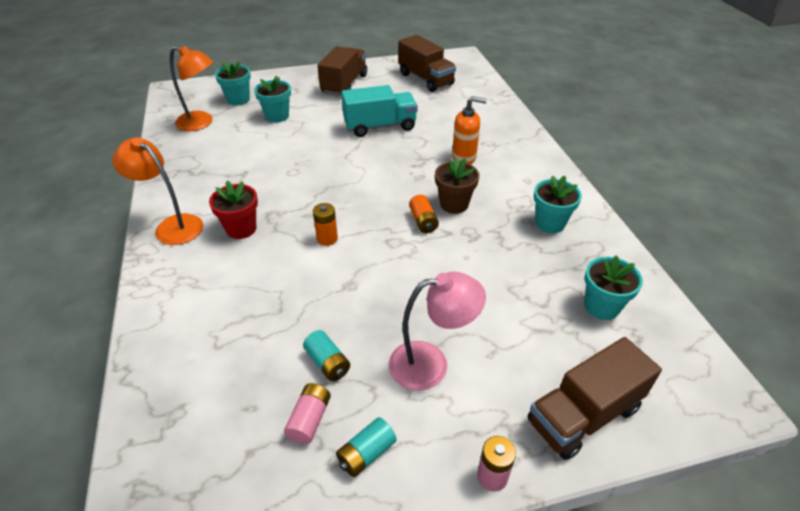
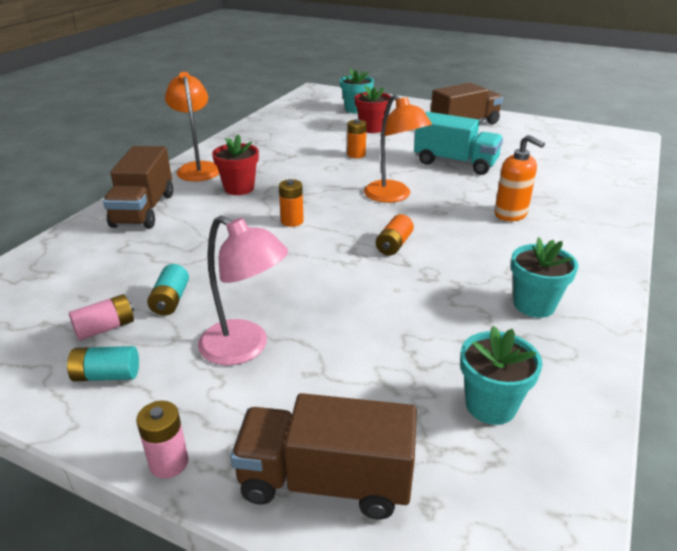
camera: 40 degrees right, 10 degrees down
(201, 123) = (307, 115): orange lamp -> orange lamp (393, 196)
(277, 116) = (372, 128): turquoise flower pot -> red flower pot
(297, 149) = (356, 154): none -> orange battery
(425, 79) = (557, 143): brown truck -> brown truck (144, 210)
(454, 204) = (445, 245): brown flower pot -> none

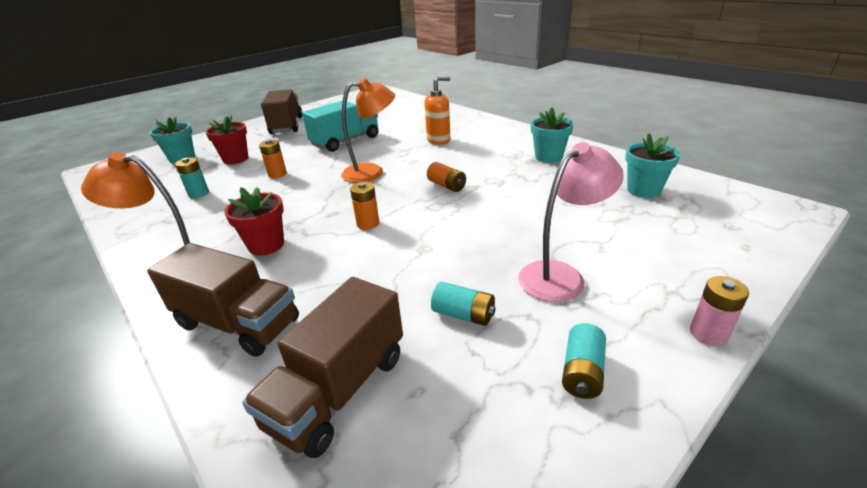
camera: 65 degrees left, 0 degrees up
(105, 328) = (494, 370): pink battery -> none
(302, 137) = (199, 194): none -> turquoise battery
(325, 481) = (717, 258): brown truck -> brown truck (339, 390)

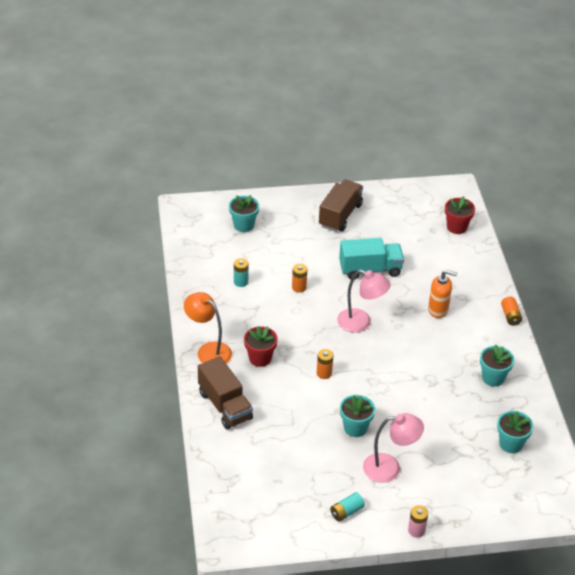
camera: 30 degrees right, 10 degrees up
(236, 159) = (280, 249): red flower pot -> red flower pot (456, 227)
(339, 390) = (250, 463): brown truck -> none
(372, 172) = (361, 323): orange lamp -> pink lamp
(446, 185) = (397, 366): orange battery -> orange battery (510, 316)
(463, 314) = (324, 460): turquoise battery -> none
(464, 255) = (355, 428): none -> turquoise flower pot

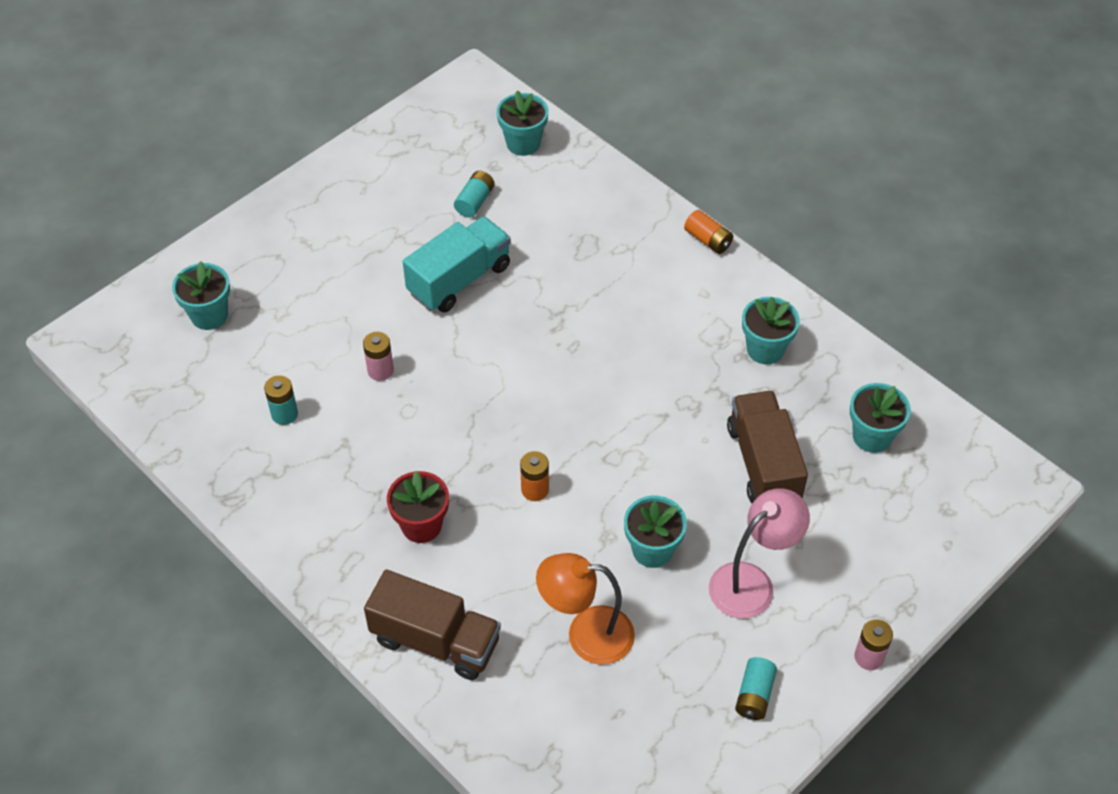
camera: 35 degrees left, 10 degrees up
(208, 350) = (332, 562): orange lamp -> orange lamp (586, 635)
(299, 287) = (380, 370): orange battery -> pink battery
(340, 215) = (343, 216): brown truck -> brown truck (763, 464)
(361, 323) = (518, 374): pink lamp -> none
(408, 240) = (474, 201): none -> turquoise battery
(438, 310) = (606, 288): orange soap dispenser -> none
(456, 227) = (523, 143): red flower pot -> turquoise flower pot

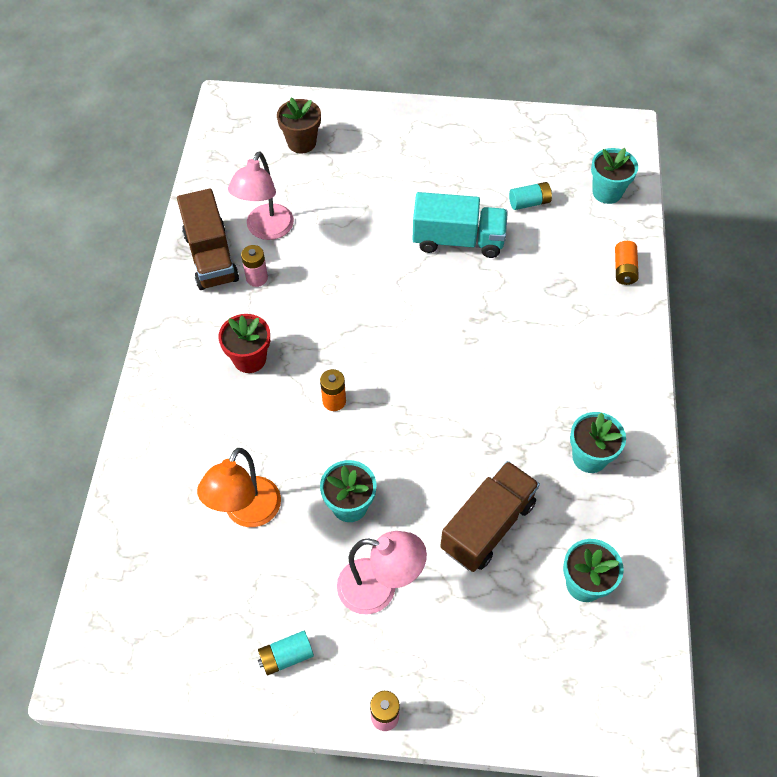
camera: 50 degrees right, 5 degrees up
(209, 315) = (301, 143): turquoise flower pot -> brown flower pot
(284, 414) = (266, 230): turquoise battery -> pink lamp
(380, 370) = (345, 252): pink battery -> pink battery (257, 278)
(435, 640) = (171, 429): brown truck -> brown truck (211, 257)
(586, 635) = (247, 513): orange lamp -> orange lamp turned 120 degrees counterclockwise
(708, 240) = (647, 353): orange battery -> orange battery (624, 269)

